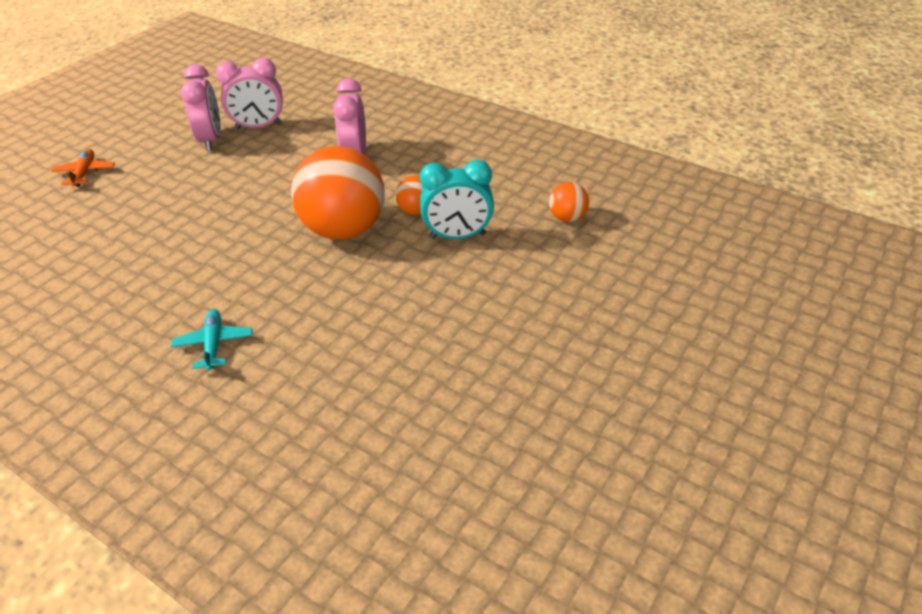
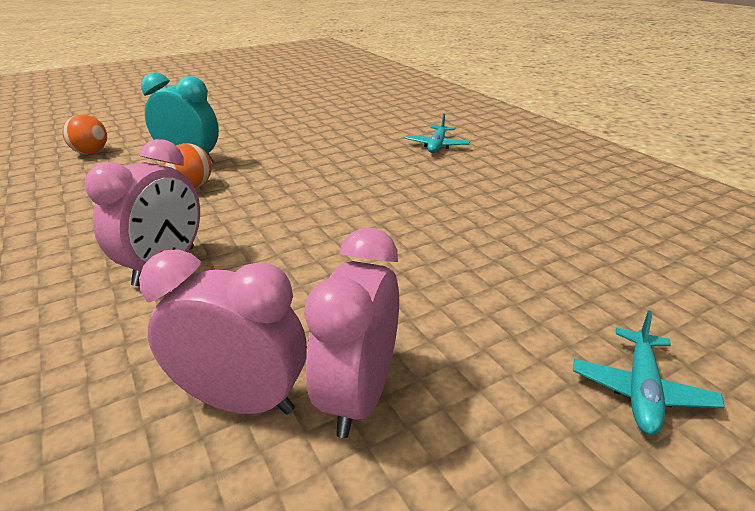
camera: 155 degrees left, 10 degrees down
(85, 173) = (641, 390): orange plane -> turquoise plane
(344, 230) = (276, 188): orange ball -> none

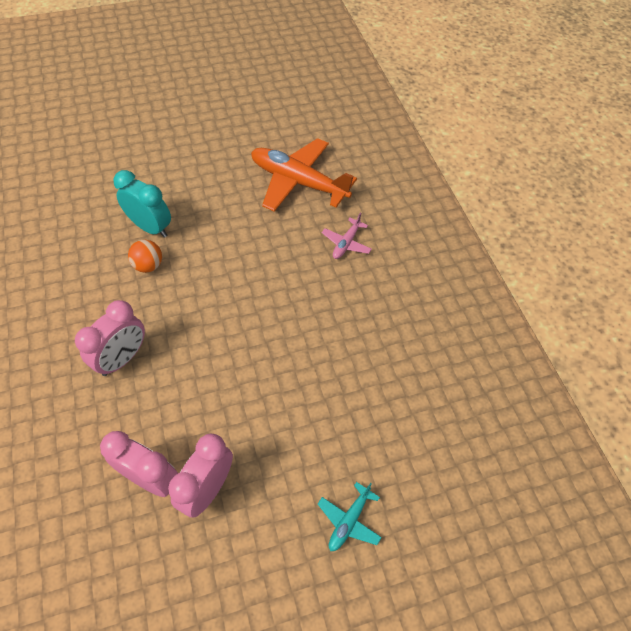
camera: 10 degrees right, 25 degrees up
(91, 152) = (78, 197): orange ball -> none
(359, 119) = (298, 182): none -> orange plane
(437, 146) = (346, 243): turquoise plane -> pink plane

